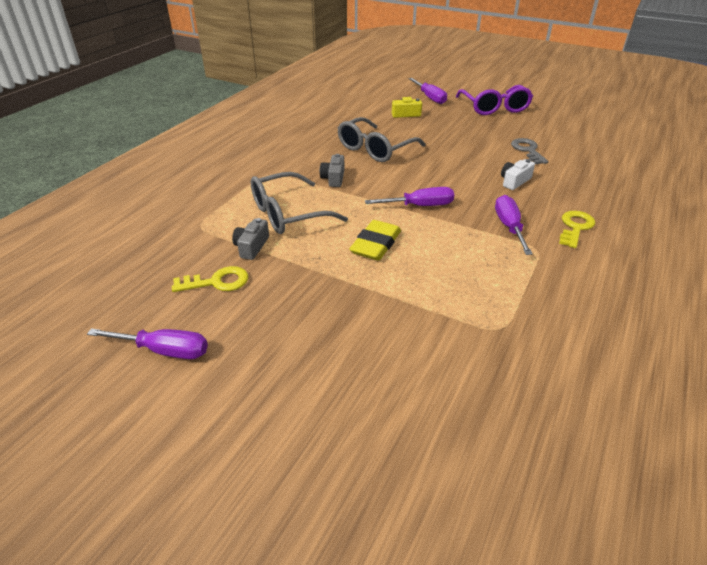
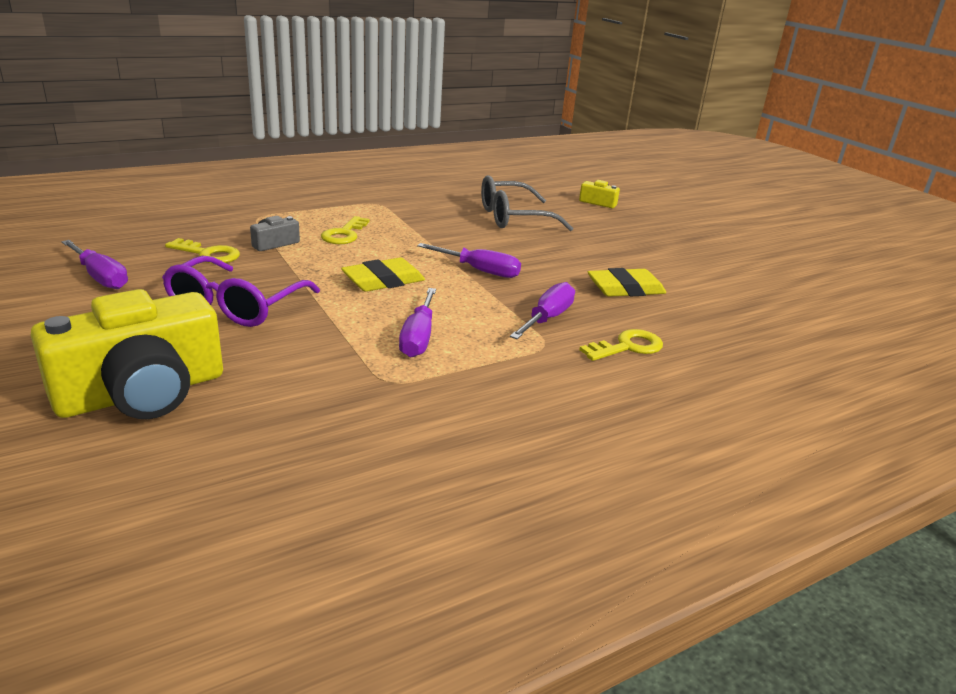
camera: 30 degrees right, 10 degrees down
(289, 214) = (344, 234): grey glasses -> yellow key
(333, 178) = (431, 225): grey camera -> none
(370, 439) = (142, 392): none -> yellow camera
(430, 98) = (653, 198): purple screwdriver -> purple screwdriver (418, 337)
(494, 107) = (721, 226): purple glasses -> purple glasses (236, 305)
(514, 181) = (625, 288): white camera -> yellow eraser
(527, 150) = (694, 271): grey key -> none

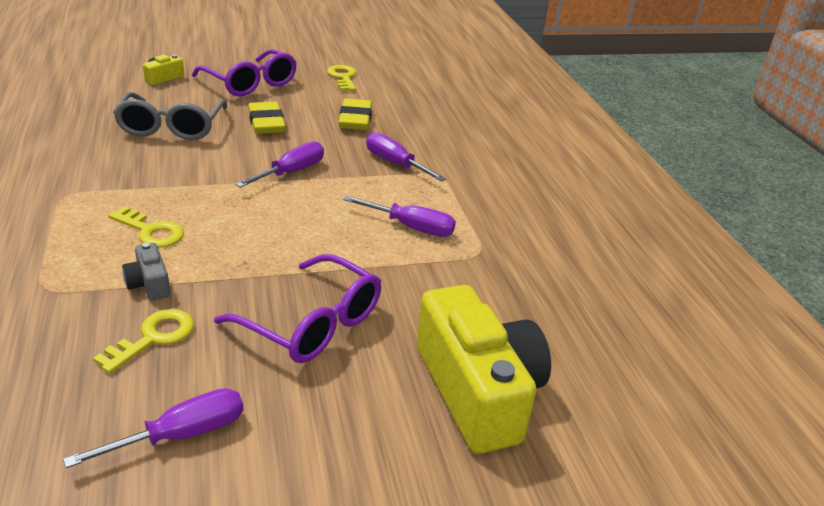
camera: 75 degrees left, 5 degrees up
(383, 280) = (289, 226): yellow eraser -> yellow eraser (266, 123)
(627, 347) = (448, 145): yellow key -> yellow key (343, 77)
(638, 234) = (250, 83): none -> purple glasses

